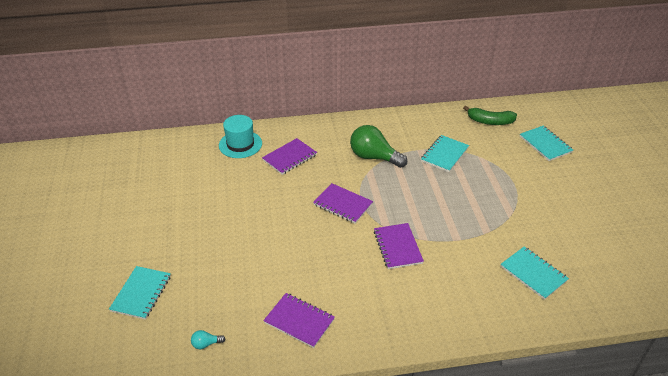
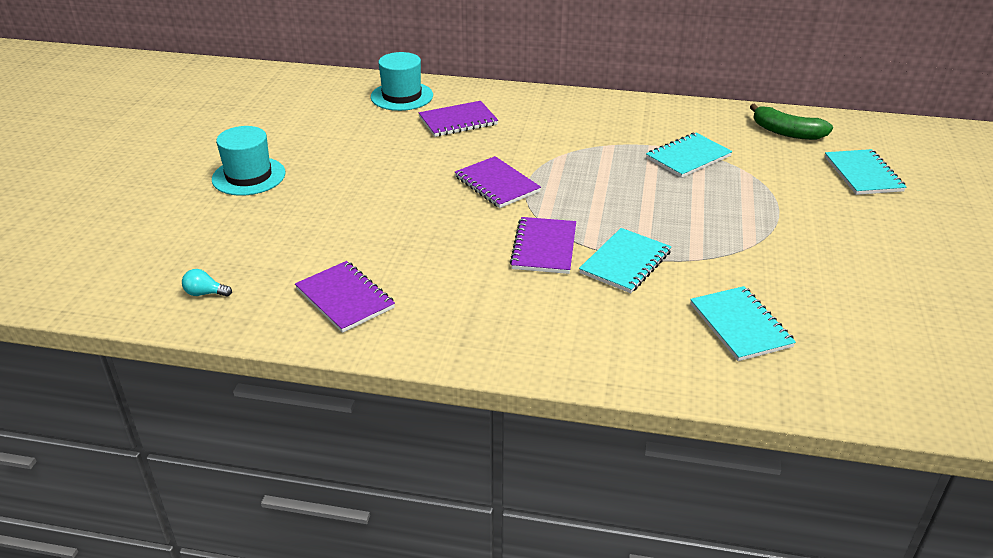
camera: 20 degrees right, 5 degrees down
(141, 293) = (165, 222): turquoise notebook -> turquoise notebook (625, 262)
(176, 239) = (249, 176): none -> turquoise hat
(374, 157) = (578, 141): green light bulb -> none

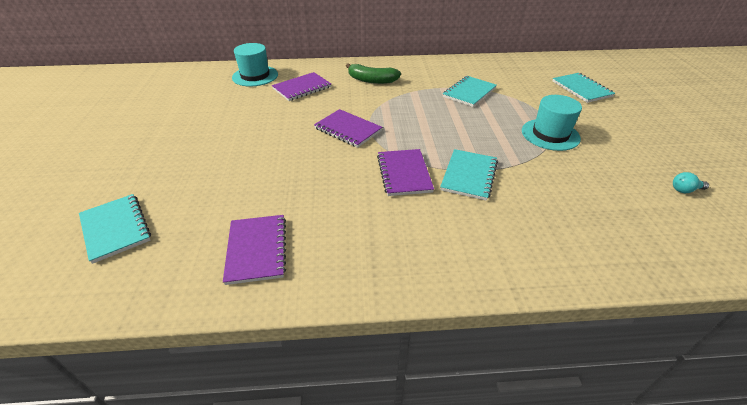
camera: 15 degrees left, 5 degrees up
(205, 293) = (121, 270): turquoise light bulb -> turquoise light bulb (685, 190)
(249, 176) = (146, 151): turquoise hat -> turquoise hat (550, 134)
(345, 298) = (256, 250): purple notebook -> purple notebook turned 45 degrees clockwise
(740, 325) = (578, 212): turquoise notebook -> turquoise notebook (115, 228)
(787, 132) = (520, 69): green banana -> green banana (372, 80)

